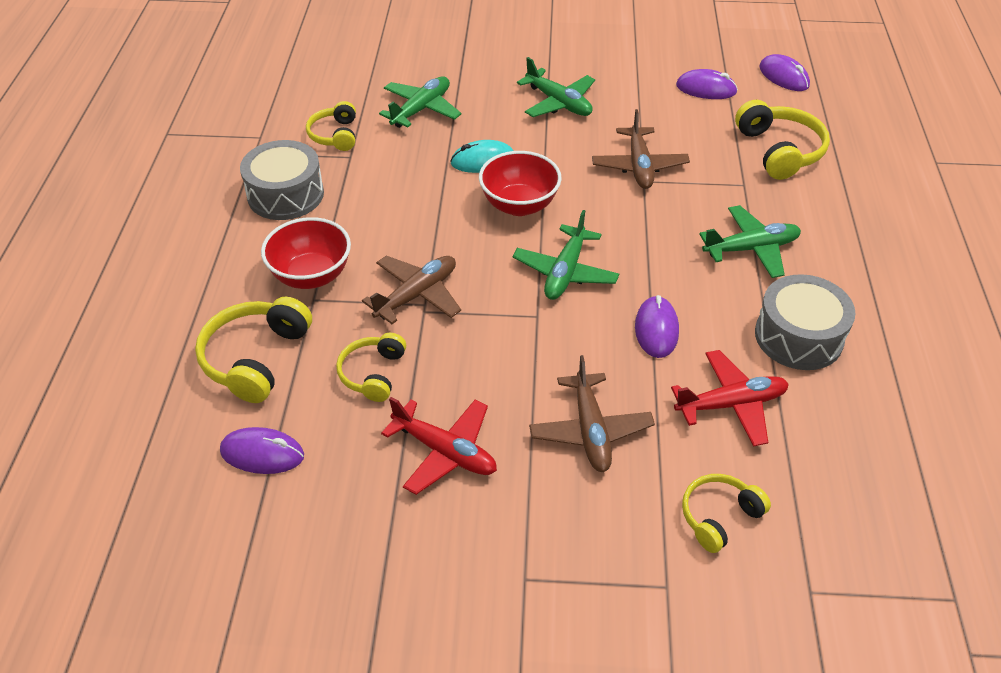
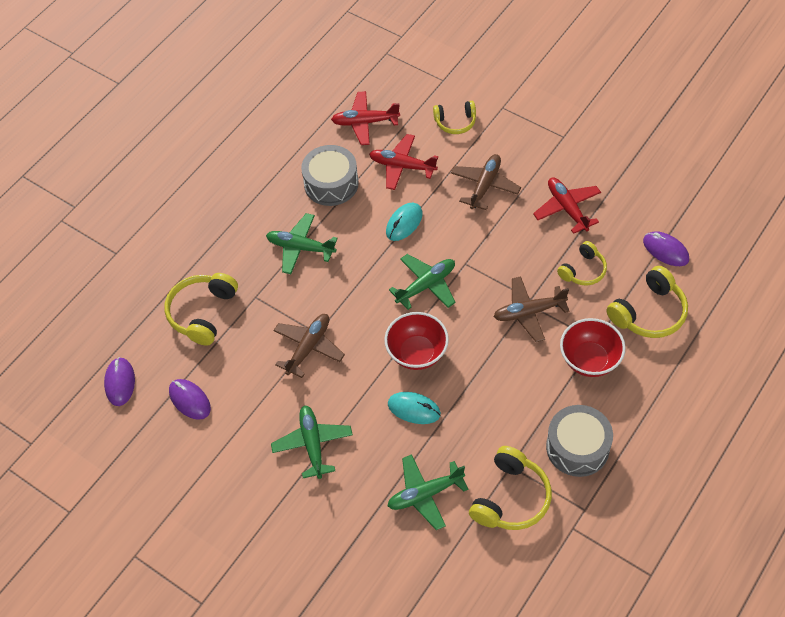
camera: 145 degrees left, 10 degrees up
(335, 135) = (510, 498): yellow headphones -> yellow headphones, size x1.58
(656, 329) = (404, 223): purple mouse -> turquoise mouse
(850, 447) = (365, 122): none -> red plane

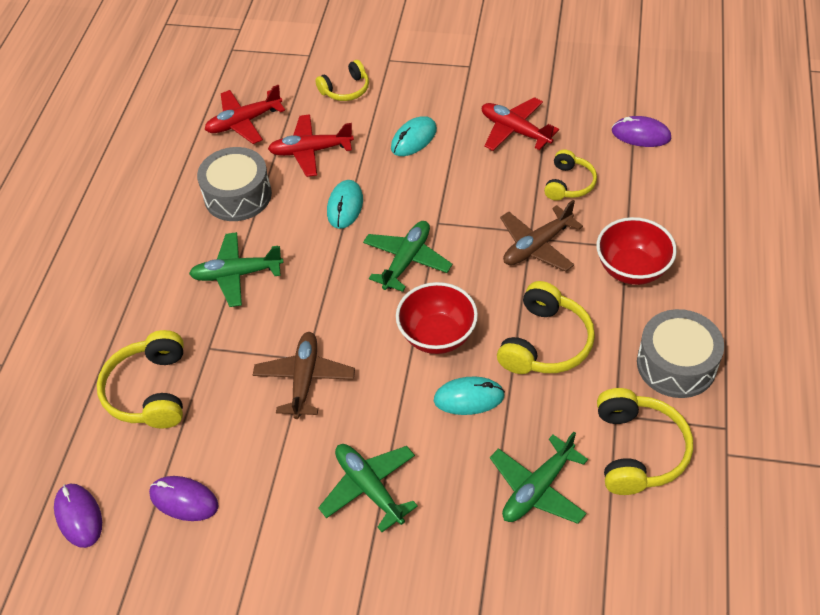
camera: 25 degrees left, 5 degrees down
(485, 186) = (414, 139): brown plane -> turquoise mouse
(648, 312) = (662, 199): yellow headphones -> yellow headphones (545, 343)

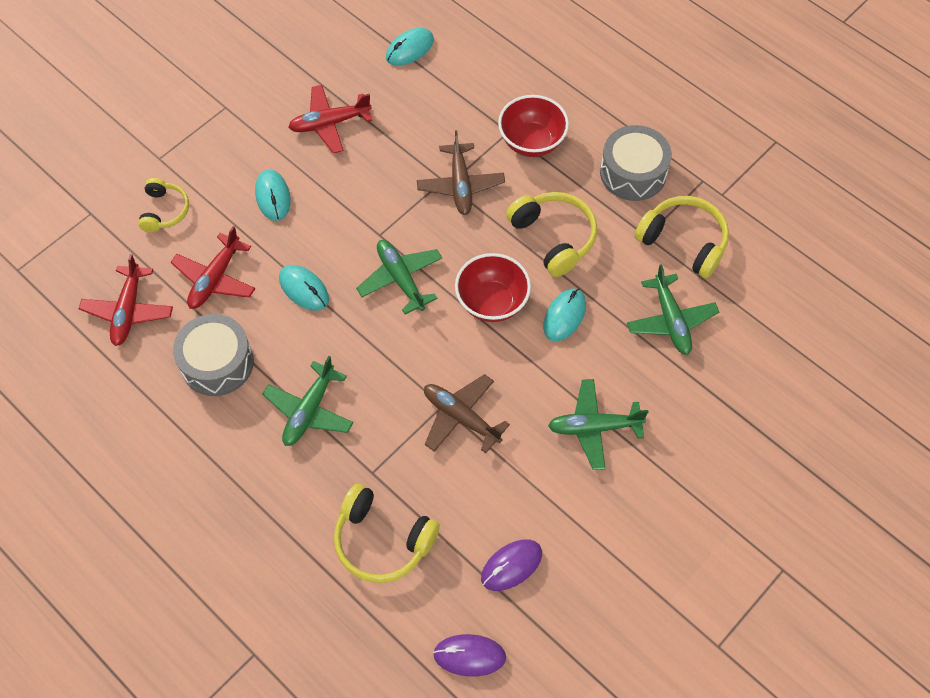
camera: 60 degrees left, 10 degrees up
(568, 184) = (417, 125): yellow headphones -> none
(641, 135) = (410, 49): purple mouse -> turquoise mouse

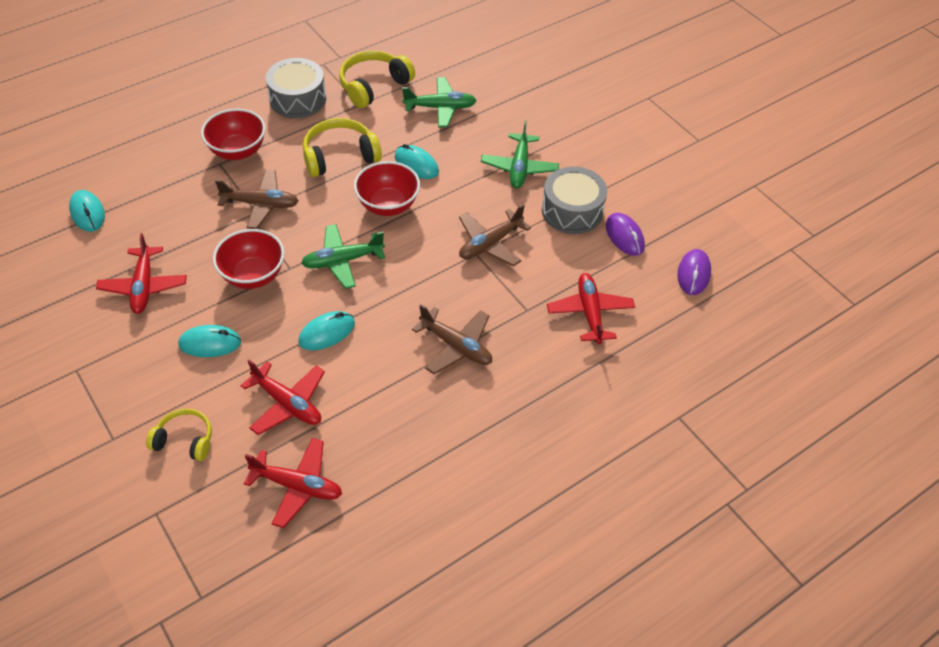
camera: 80 degrees left, 10 degrees down
(217, 363) = (385, 412): grey drum -> grey drum (572, 211)
(309, 410) = (456, 346): green plane -> brown plane
(363, 206) = (253, 275): none -> red bowl
(382, 540) = (590, 313): yellow headphones -> red plane

